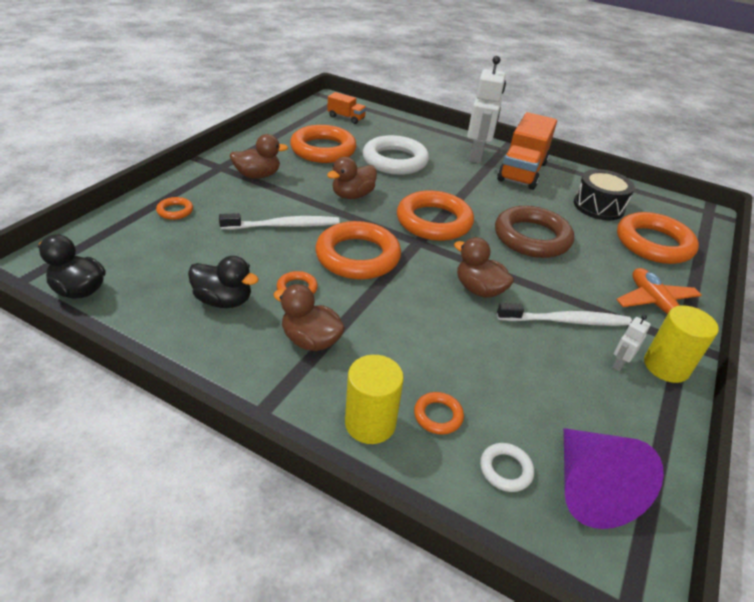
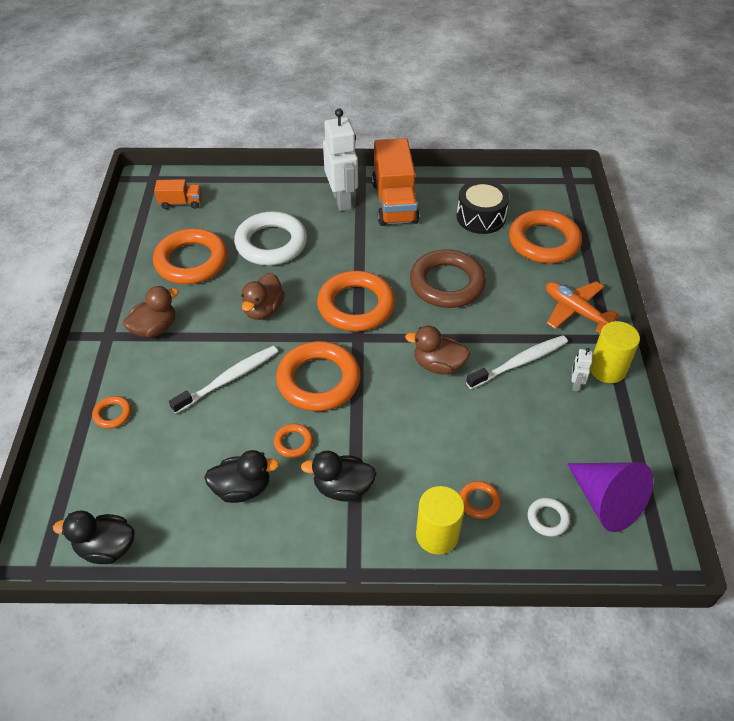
camera: 25 degrees left, 10 degrees up
(310, 340) = (343, 488): brown duck -> black duck

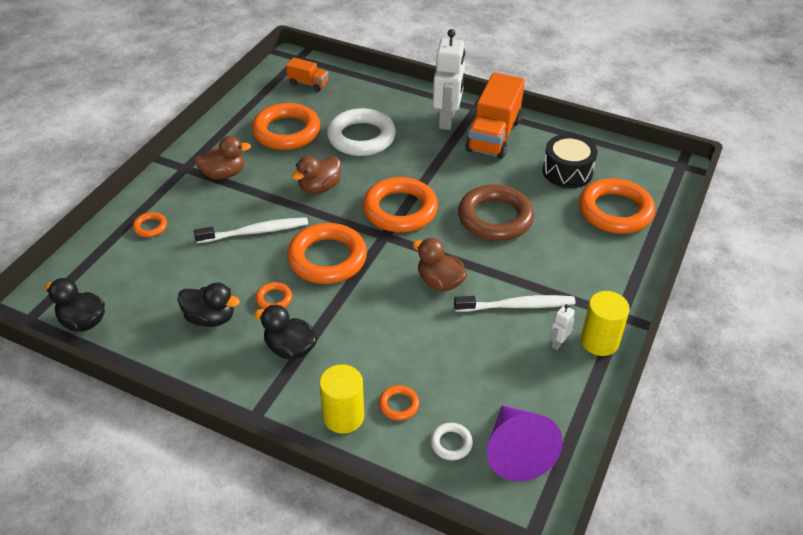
camera: 25 degrees right, 5 degrees down
(575, 311) = (603, 281): orange plane -> none

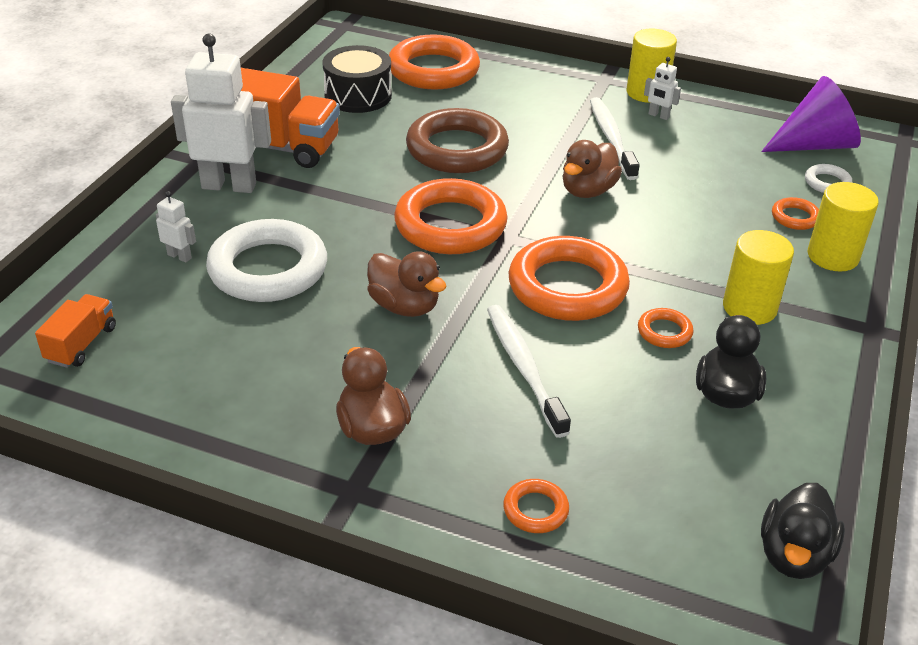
camera: 95 degrees left, 5 degrees down
(286, 132) = (242, 359): orange ring -> none
(290, 349) = (749, 308): black duck -> yellow cylinder
(377, 107) = (179, 256): none -> white robot

